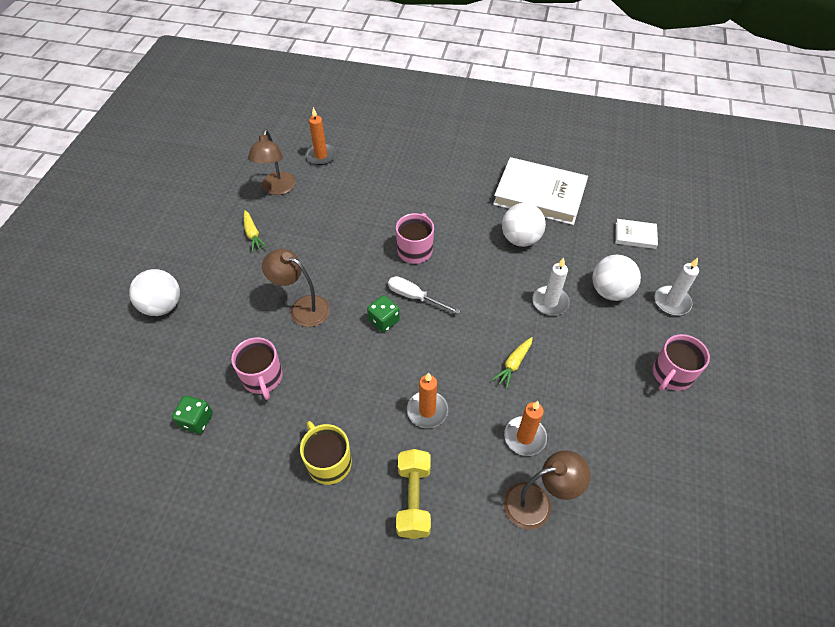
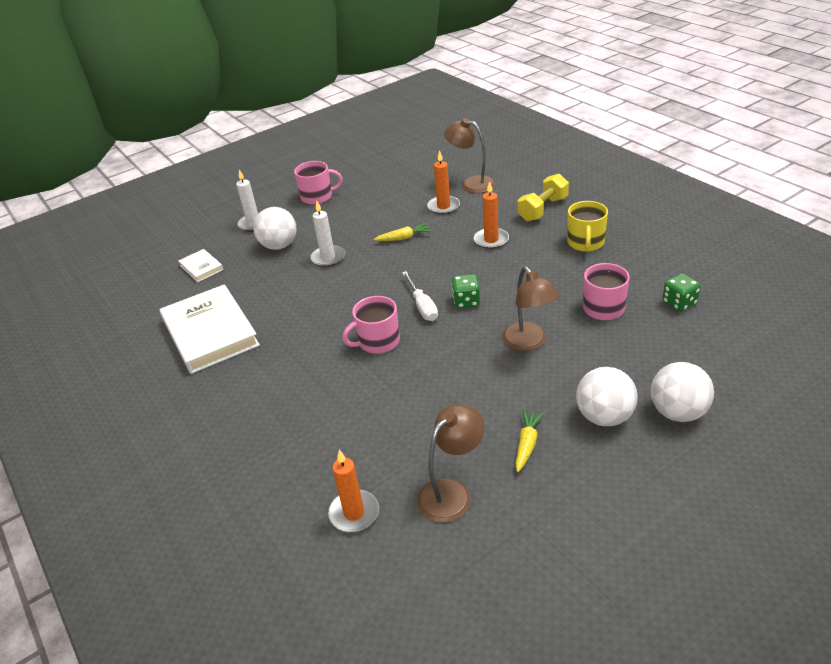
camera: 135 degrees left, 15 degrees down
(520, 239) = (282, 306): white ball -> white ball (604, 416)

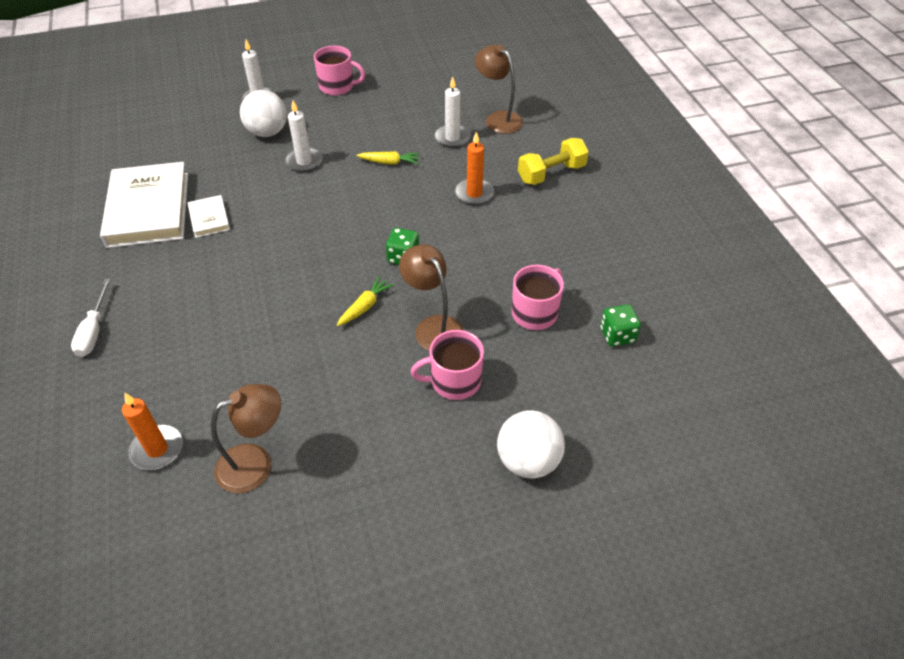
camera: 15 degrees right, 10 degrees up
(201, 267) = (183, 134): white book -> white book (209, 218)
(378, 342) = (291, 273): pink mug -> pink mug (454, 381)
(422, 306) = (358, 248): white screwdriver -> white screwdriver (94, 331)
(443, 207) = (452, 138): orange candle -> white candle
(527, 444) = (358, 439): yellow carrot -> yellow carrot (365, 306)
(529, 343) = (433, 327): brown lamp -> brown lamp turned 150 degrees clockwise
(585, 243) = (568, 229): yellow mug -> none
(604, 416) = (451, 437): white ball -> none

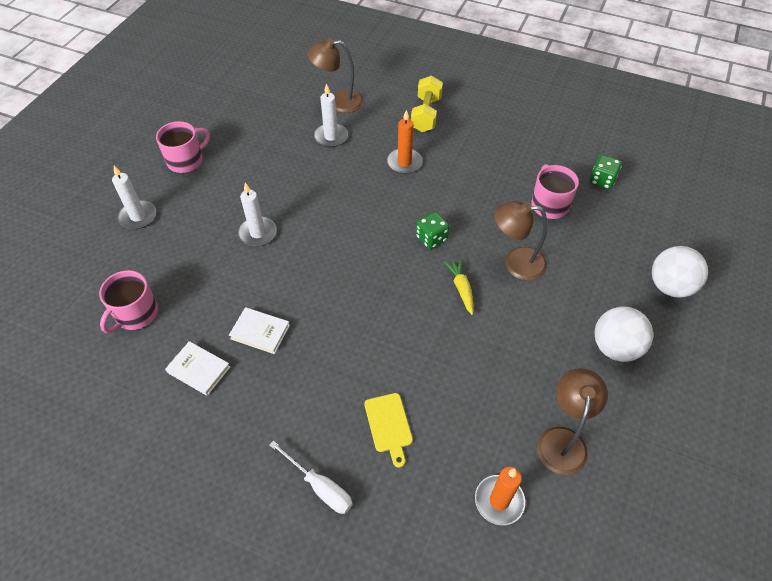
camera: 50 degrees left, 5 degrees up
(148, 209) = (198, 370): white book -> white book, size x0.46
(180, 339) = (389, 425): none -> yellow cutting board
(267, 132) = (191, 235): white ball -> white ball (615, 347)
(390, 162) = (319, 185): yellow carrot -> none
(454, 381) = (575, 282): pink mug -> pink mug (135, 314)

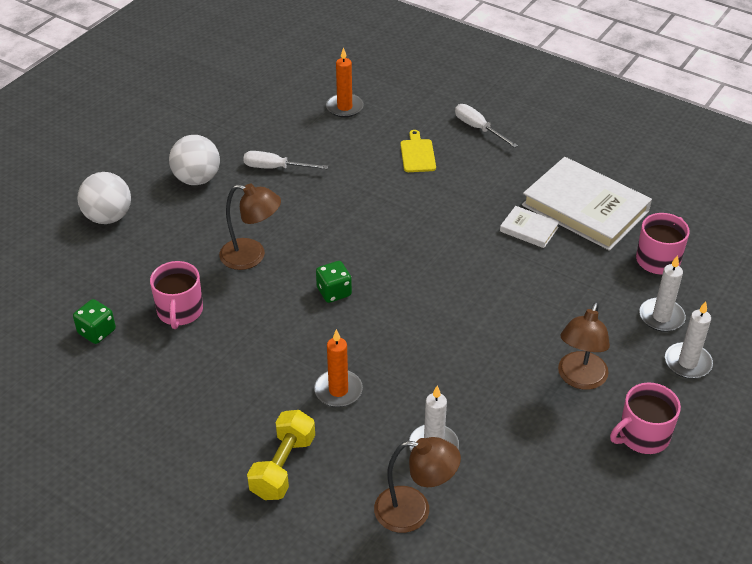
camera: 170 degrees left, 10 degrees down
(198, 370) = (585, 208): white book -> white book, size x2.17
(258, 233) = (535, 323): white candle -> white candle (661, 317)
(461, 288) = (319, 241): yellow carrot -> none
(541, 377) = (275, 168): none -> white screwdriver
(562, 440) = (279, 131): brown lamp -> brown lamp (579, 379)

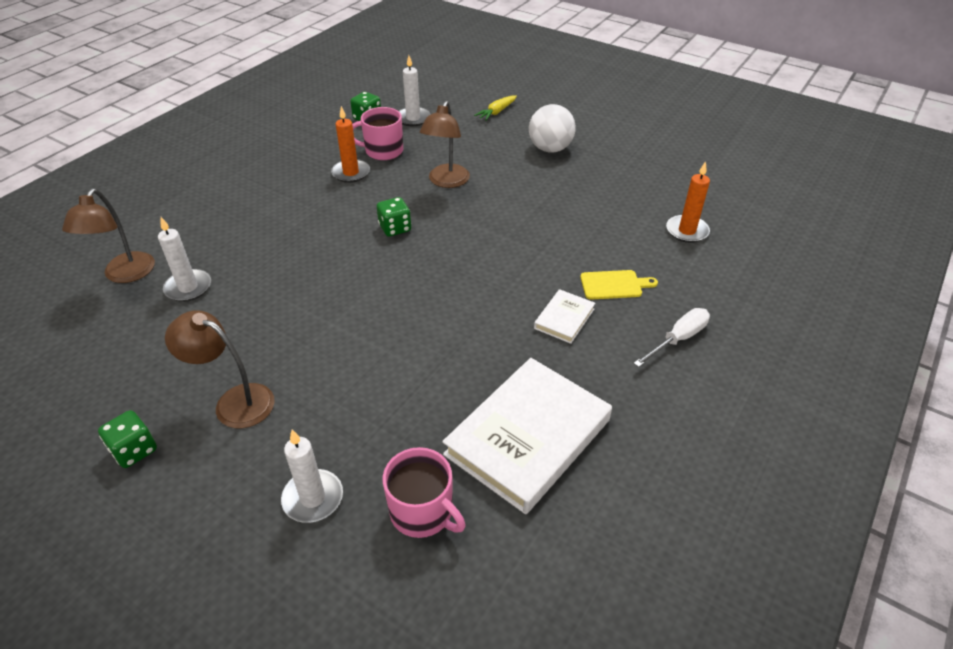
camera: 90 degrees right, 0 degrees up
(108, 217) = (496, 112): white ball -> yellow carrot
(275, 168) = (573, 189): white screwdriver -> none
(283, 466) = (203, 206): yellow dumbbell -> none
(338, 390) = (272, 232): orange candle -> orange candle (351, 173)
(529, 229) = (484, 375): white book -> white book (564, 319)
(642, 436) = (134, 450): pink mug -> green dice
(687, 363) = (227, 516): white candle -> white candle (413, 118)

